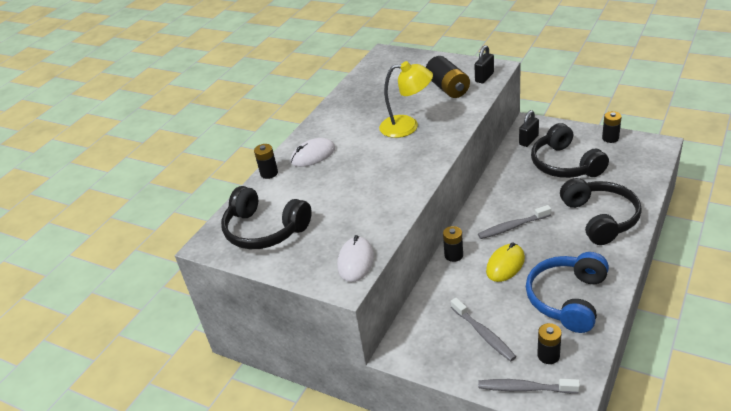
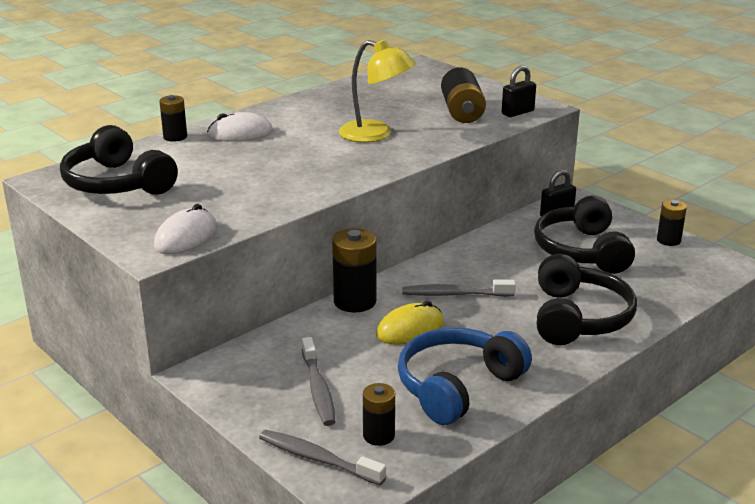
camera: 15 degrees right, 10 degrees down
(453, 255) = (355, 301): black battery -> black battery, size x1.63

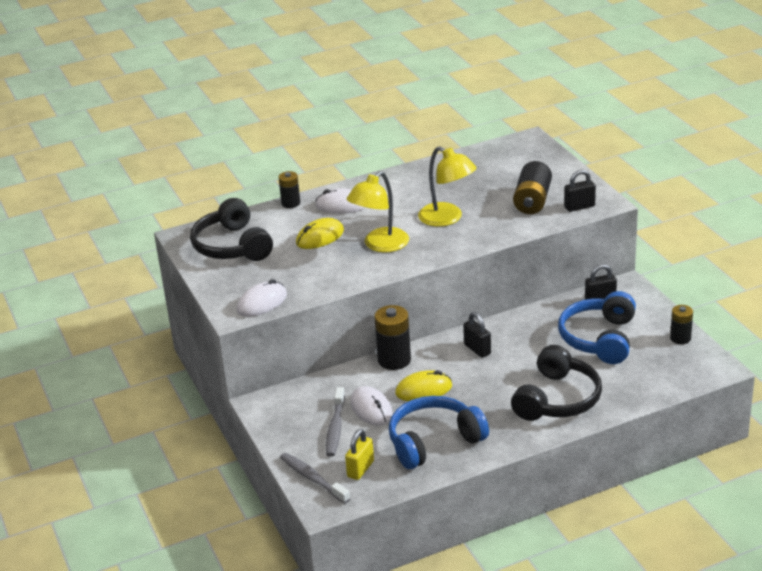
camera: 20 degrees right, 5 degrees up
(229, 164) = (320, 237): none -> yellow mouse
(310, 165) = (380, 245): none -> yellow lamp
(354, 360) = (371, 409): none -> white mouse
(378, 435) = (360, 469): black battery -> yellow padlock
(449, 278) = (477, 349): none -> black padlock
(454, 294) = (473, 364): grey toothbrush -> none
(581, 251) = (599, 339): black headphones -> blue headphones

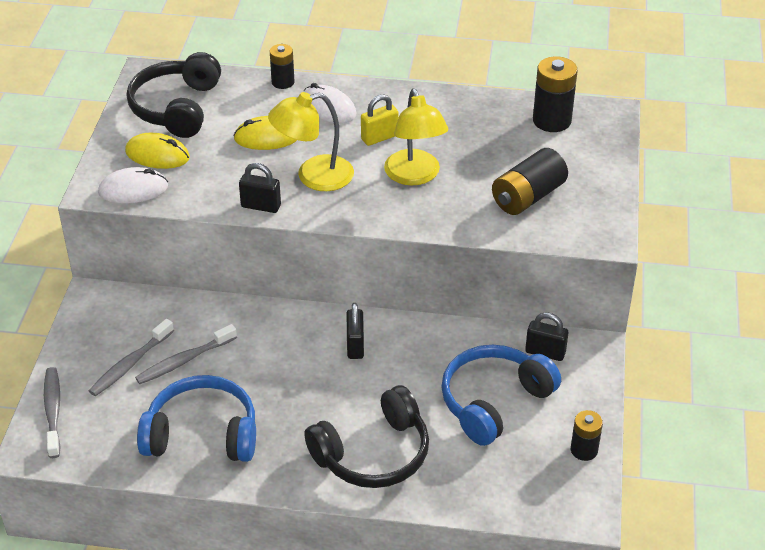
camera: 30 degrees right, 10 degrees up
(360, 469) = (104, 426): yellow padlock -> yellow padlock (379, 137)
(371, 409) = (184, 361): white mouse -> grey toothbrush
(394, 360) = (262, 314): black battery -> black battery (552, 120)
(423, 390) = (254, 366): yellow mouse -> yellow mouse (157, 155)
(579, 207) = (571, 230): black padlock -> black padlock (261, 206)

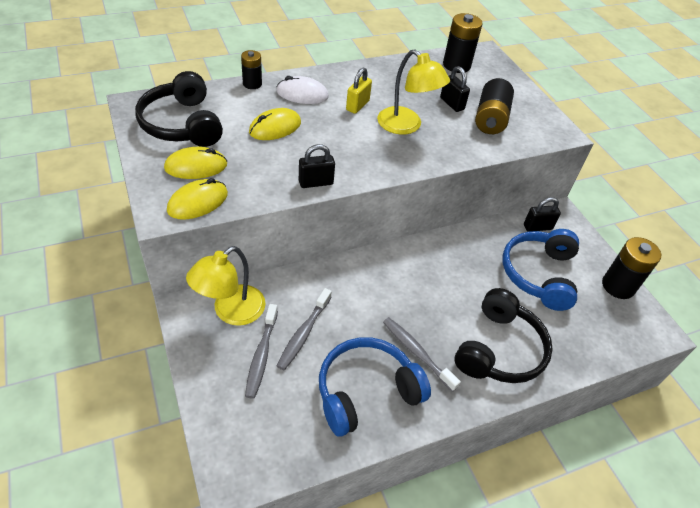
camera: 35 degrees left, 5 degrees up
(53, 411) = (224, 430): grey toothbrush -> grey toothbrush (416, 352)
(133, 189) = (198, 202): white mouse -> yellow mouse
(313, 176) = (336, 147): yellow lamp -> yellow lamp (231, 312)
(355, 345) = (418, 269): black padlock -> black padlock (452, 104)
(584, 450) = (618, 286): black battery -> black battery, size x1.63

